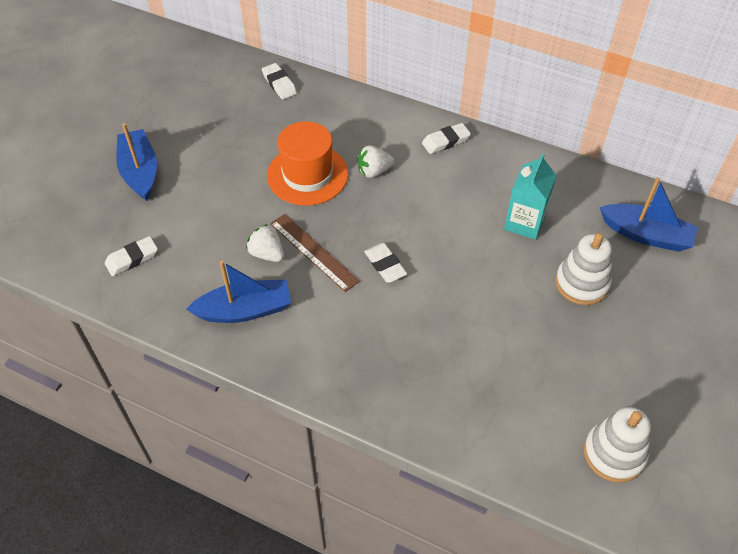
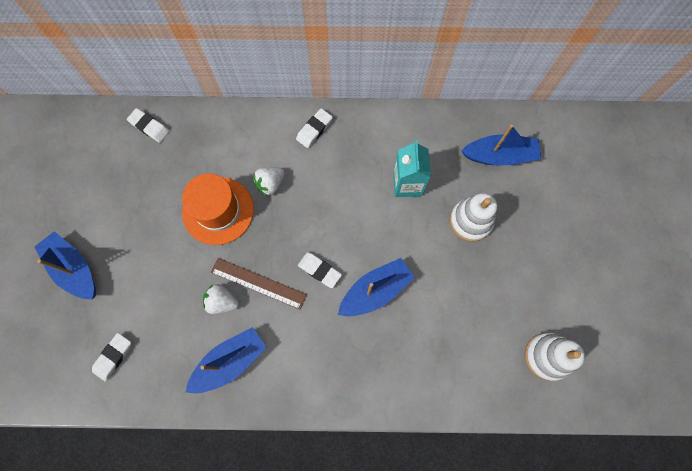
camera: 25 degrees left, 20 degrees up
(437, 307) = (375, 291): none -> blue boat

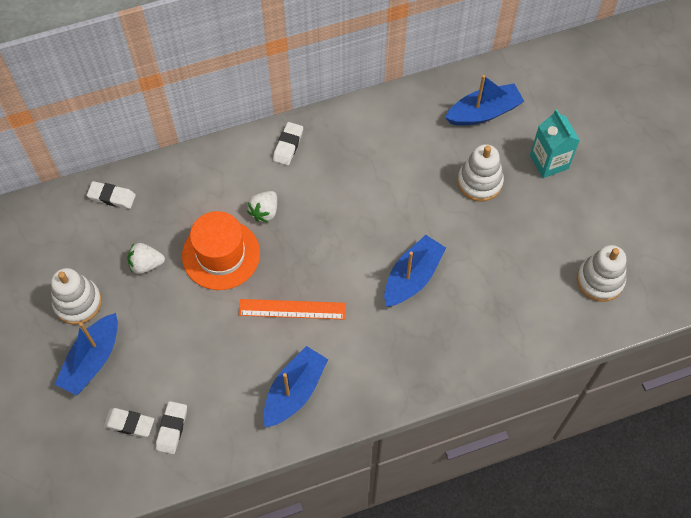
camera: 20 degrees left, 10 degrees down
(74, 269) = (92, 360): blue boat -> blue boat turned 90 degrees counterclockwise
(84, 212) = (78, 303): none -> white stacking toy
(222, 301) = (262, 339): white strawberry -> white strawberry (146, 264)
(258, 283) = (292, 309): brown ruler -> orange ruler
(319, 270) = (349, 277): white eraser -> white eraser (129, 424)
(407, 183) = (403, 167): turquoise carton -> turquoise carton (549, 162)

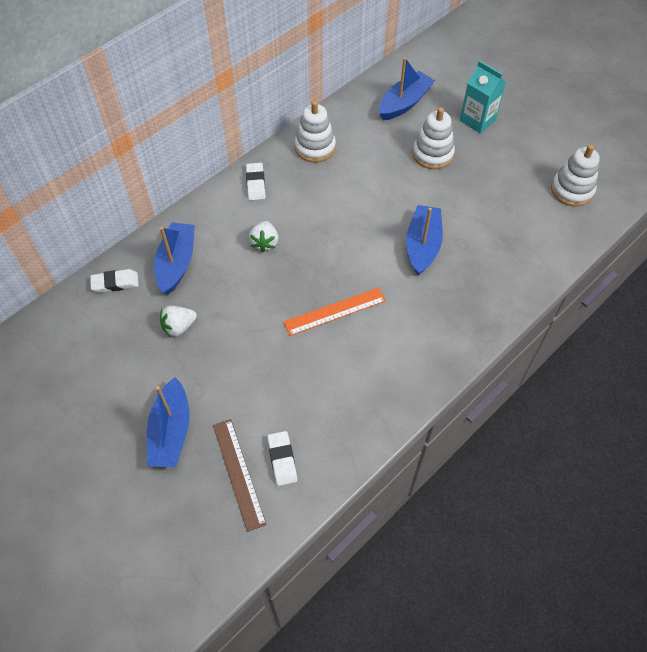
camera: 25 degrees left, 5 degrees down
(78, 303) = (129, 386): white stacking toy -> white stacking toy (315, 147)
(129, 424) = (238, 473): white eraser -> brown ruler
(221, 254) = (245, 292): orange hat -> none
(294, 391) = (377, 378): blue boat -> blue boat (176, 263)

